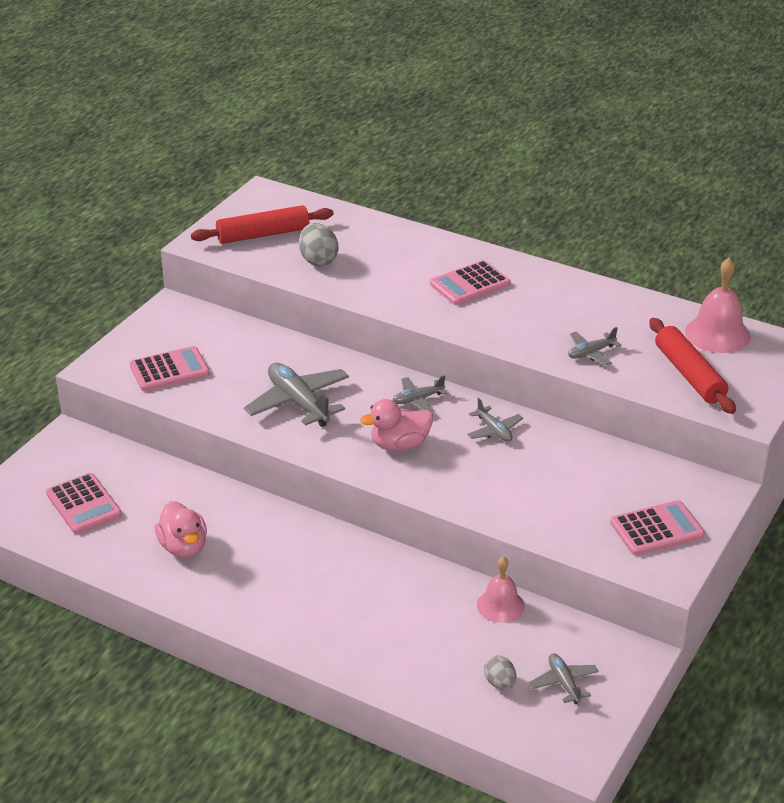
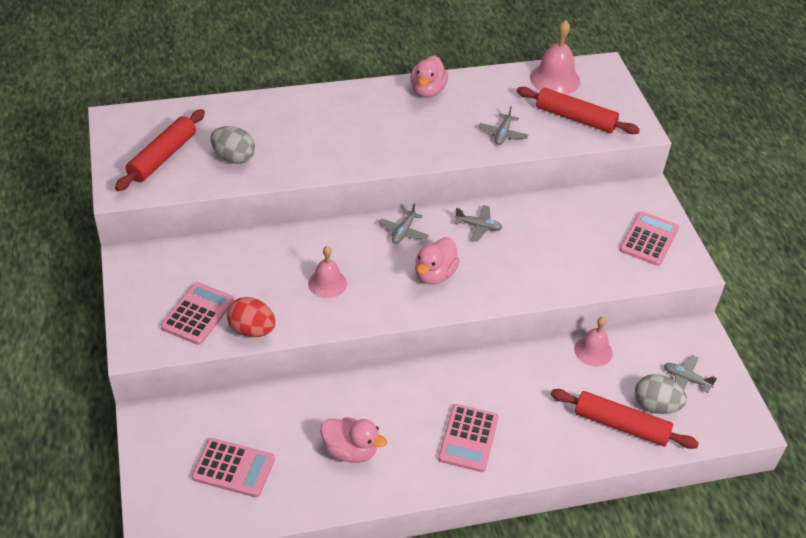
camera: 45 degrees left, 10 degrees up
(194, 403) = (252, 330): none -> red egg
(298, 403) = (327, 283): grey plane -> pink bell
(442, 676) = (621, 425): none -> red rolling pin
(470, 284) = (364, 121): pink calculator -> pink calculator (468, 438)
(500, 683) = (655, 406): grey egg -> grey egg, size x1.61
(567, 287) = (427, 91): none -> pink duck

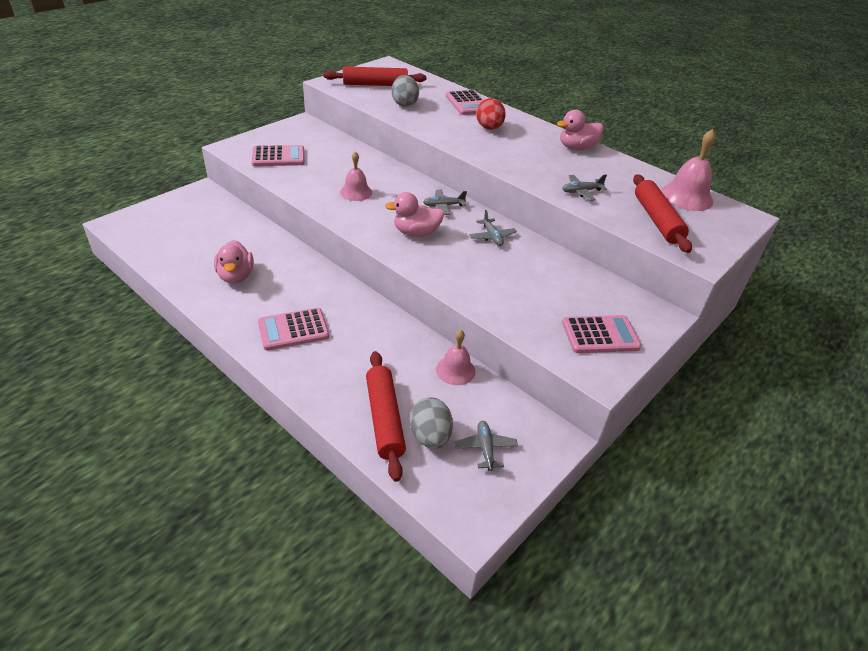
camera: 55 degrees right, 5 degrees down
(233, 468) = (184, 234): pink calculator -> pink calculator (468, 103)
(252, 330) = (283, 179): red egg -> red egg (489, 128)

